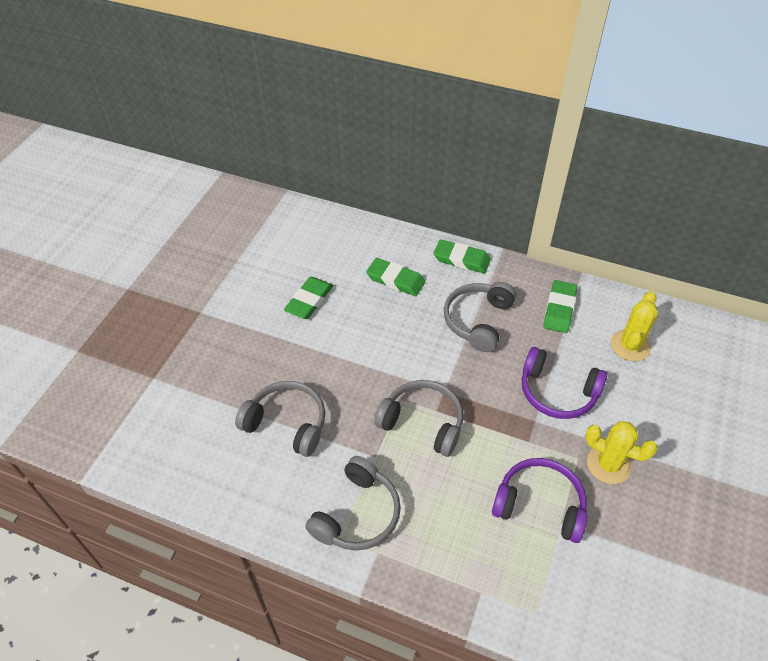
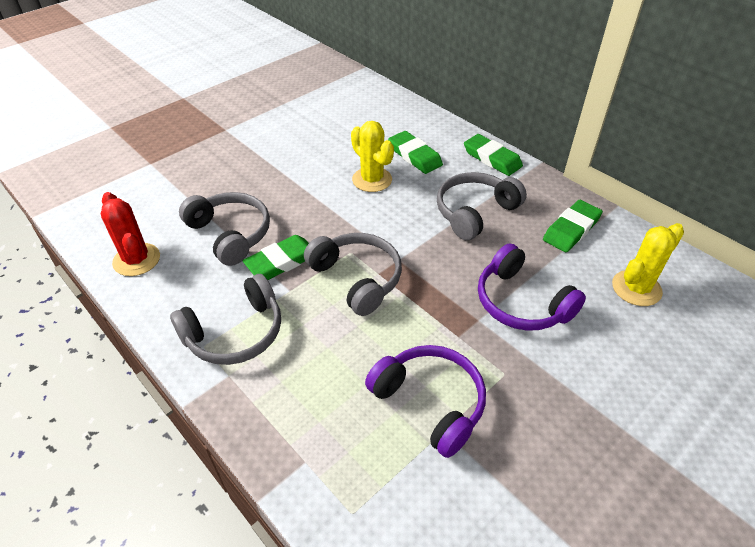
camera: 25 degrees right, 5 degrees down
(220, 484) = (136, 260): none -> red cactus
(309, 300) = (323, 148): green eraser -> green eraser (282, 261)
(608, 464) = (538, 394): yellow cactus -> yellow cactus (372, 180)

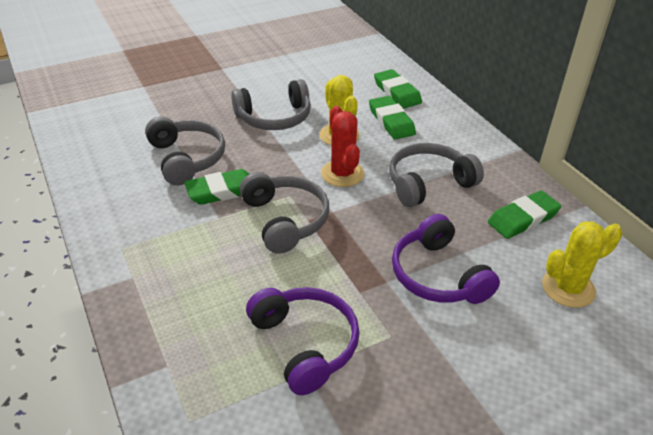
camera: 15 degrees right, 5 degrees down
(136, 260) = (96, 164): red cactus -> red cactus (342, 174)
(235, 333) = (154, 243): grey headphones -> grey headphones (274, 117)
(492, 158) = (469, 137): green eraser -> green eraser (397, 92)

